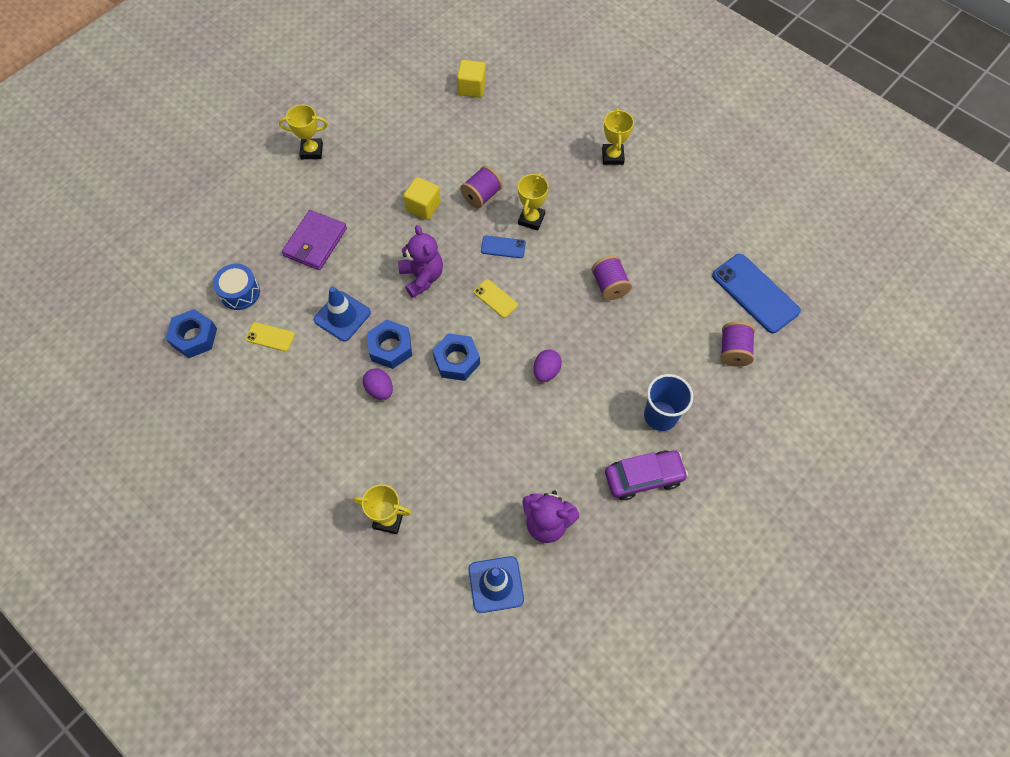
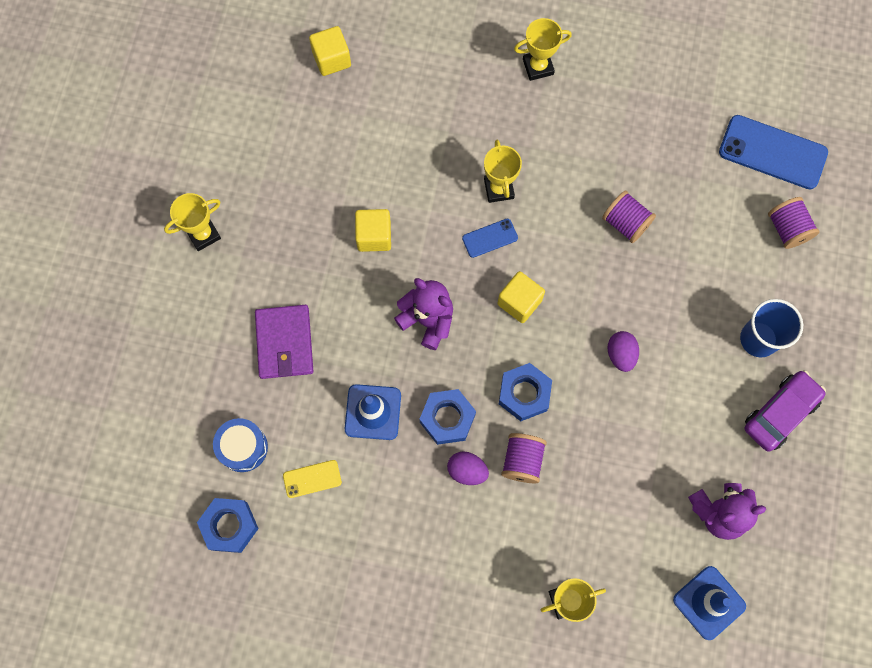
camera: 30 degrees left, 10 degrees up
(481, 196) = (428, 189): purple spool -> purple spool (522, 461)
(495, 298) = (519, 302): yellow phone -> yellow cube
(612, 156) = (538, 67): yellow trophy -> yellow trophy turned 75 degrees counterclockwise

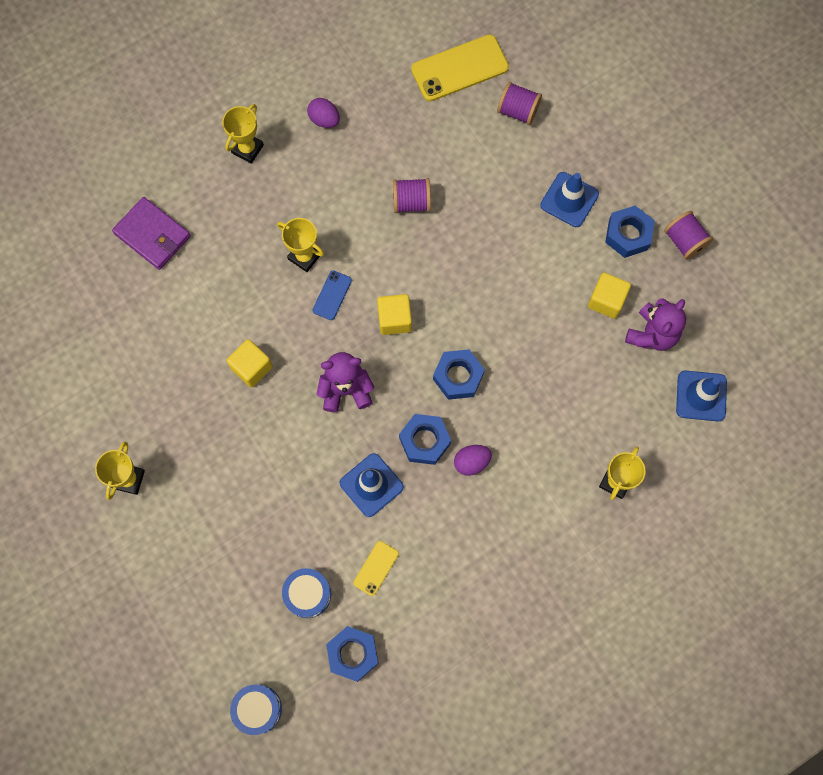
camera: 45 degrees left, 0 degrees up
(122, 496) = (258, 709): none -> blue drum
(284, 343) = (264, 498): purple wallet -> purple wallet (152, 235)
(331, 59) = (95, 273): yellow cube -> yellow cube (606, 300)
(522, 461) = (500, 421): purple spool -> purple spool (684, 241)
(621, 354) = (494, 291): purple egg -> purple egg (324, 119)
(758, 339) = (569, 200): blue cup -> blue traffic cone
(772, 152) = (459, 68): blue phone -> yellow phone
(780, 413) = (628, 235): purple car -> blue nut

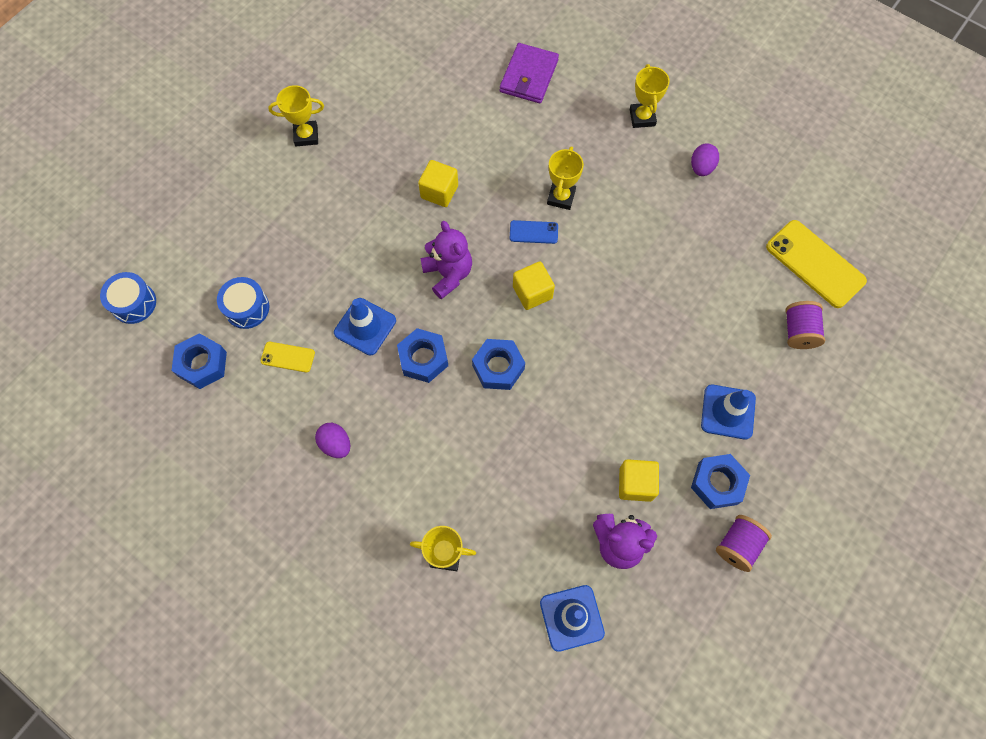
camera: 70 degrees right, 5 degrees down
(247, 149) = (642, 117): yellow trophy -> yellow trophy turned 75 degrees clockwise
(411, 202) = (655, 267): purple spool -> none
(471, 462) = (417, 408): purple egg -> purple egg (336, 444)

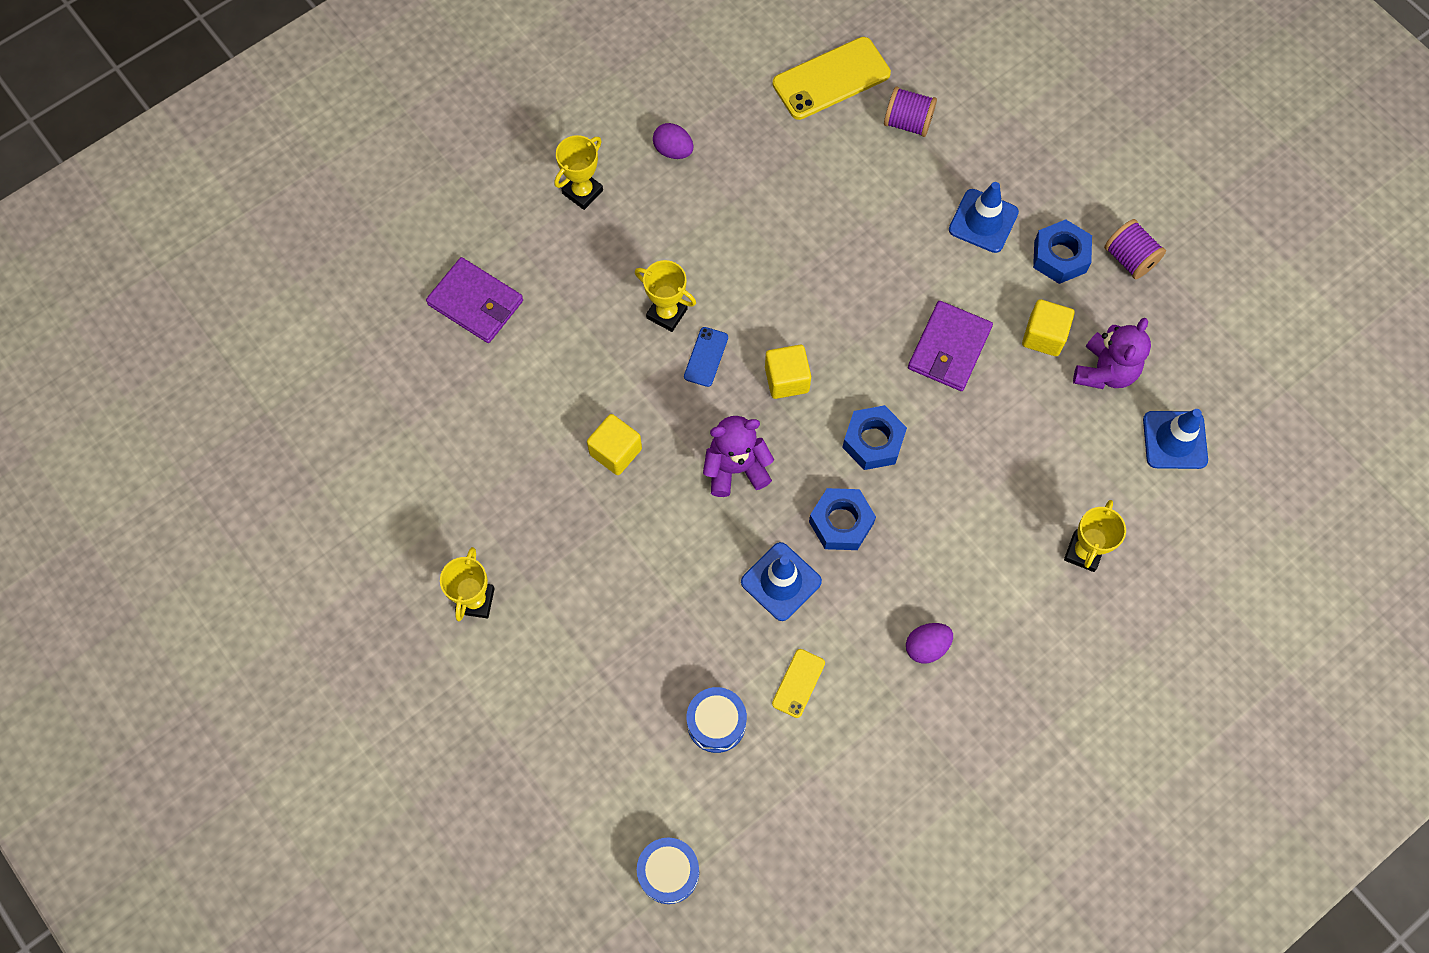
camera: 75 degrees left, 0 degrees up
(202, 364) = (781, 792): blue nut -> none
(598, 408) = (949, 348): none -> purple wallet
(642, 117) = (582, 192): yellow trophy -> yellow trophy turned 60 degrees counterclockwise

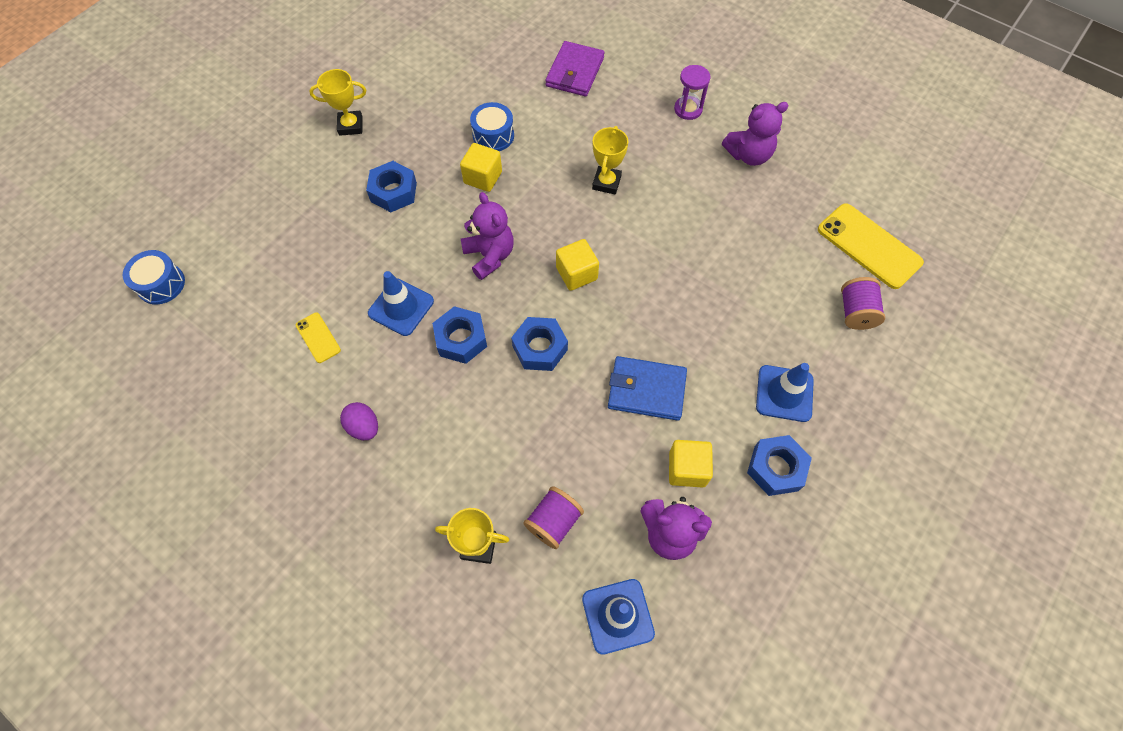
camera: 75 degrees right, 5 degrees down
(582, 192) = (688, 109): yellow trophy -> purple hourglass
(606, 563) = (393, 192): none -> blue nut
(673, 150) = (748, 155): purple egg -> purple teddy bear
(706, 357) = (578, 215): blue phone -> none
(716, 723) = (278, 289): blue drum -> blue drum (493, 135)
(798, 683) = (318, 337): yellow phone -> yellow phone turned 45 degrees clockwise
(949, 348) = (646, 390): purple wallet -> blue wallet
(1129, 259) = (800, 535): purple spool -> purple spool (553, 522)

